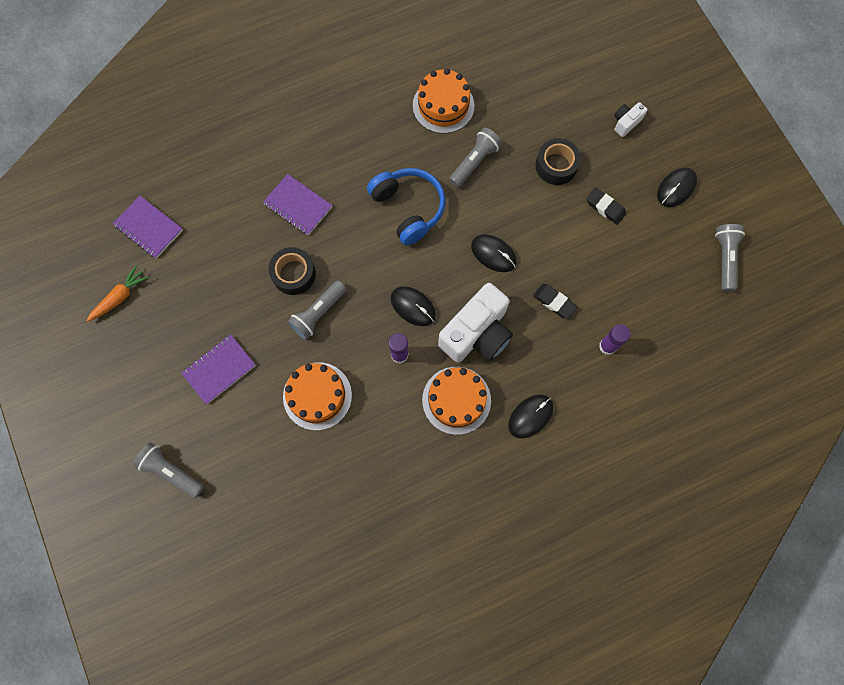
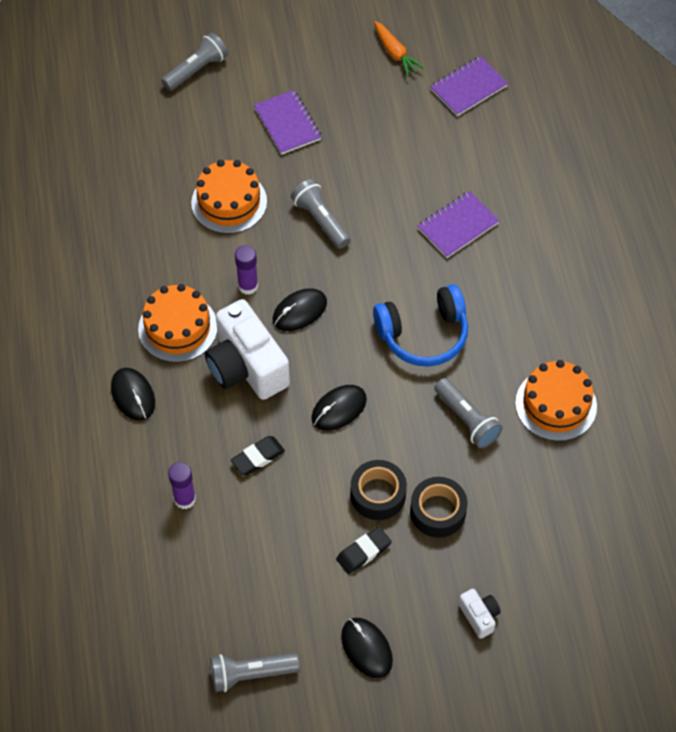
camera: 105 degrees right, 15 degrees down
(294, 274) = (374, 207): black tape -> black tape (378, 494)
(724, 259) = (251, 674): grey flashlight -> grey flashlight turned 150 degrees clockwise

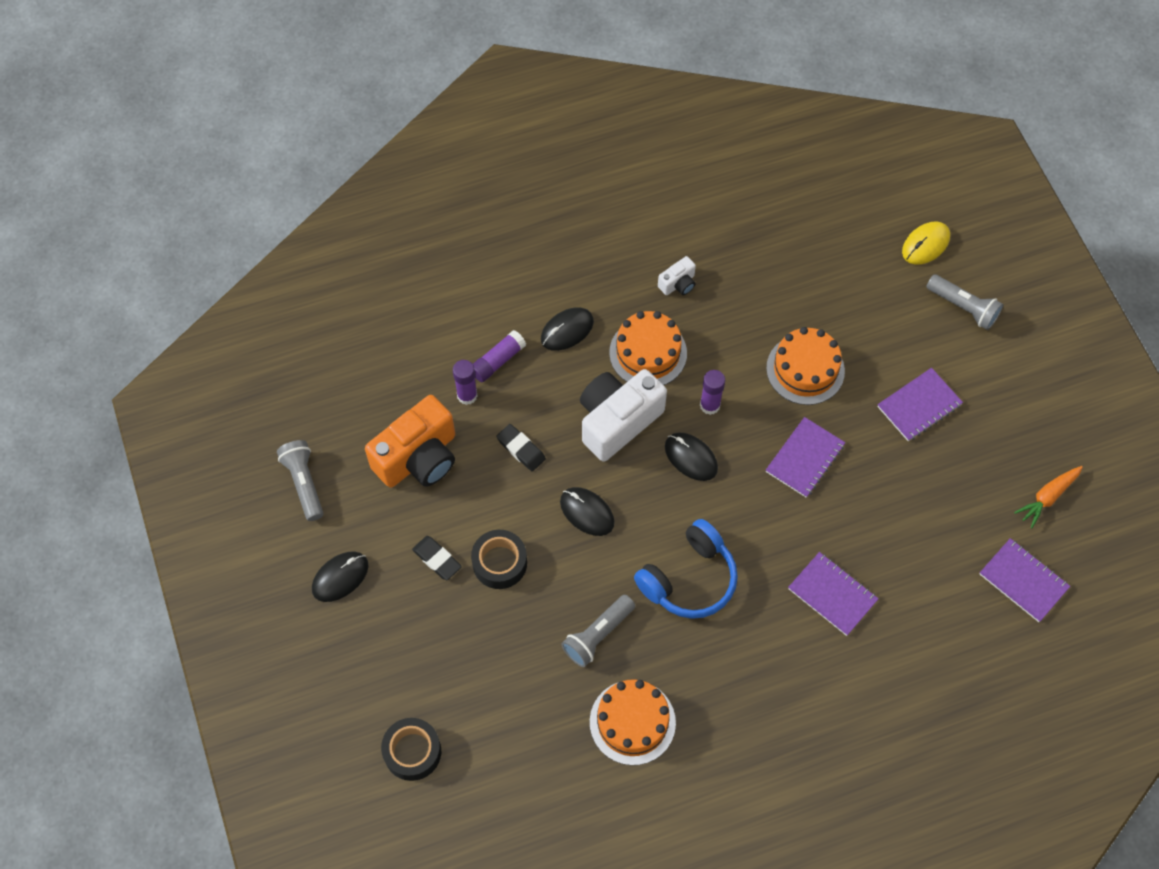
camera: 80 degrees right, 5 degrees up
(122, 83) = (925, 244): none -> yellow mouse
(152, 464) = (498, 361): none -> purple glue stick
(246, 555) = (418, 458): none -> orange camera
(320, 220) = (805, 458): grey flashlight -> purple notebook
(423, 334) = (689, 579): blue headphones -> blue headphones turned 105 degrees counterclockwise
(438, 511) = (490, 621): black tape -> black tape (412, 752)
(479, 616) = (385, 675): white camera -> white camera (678, 284)

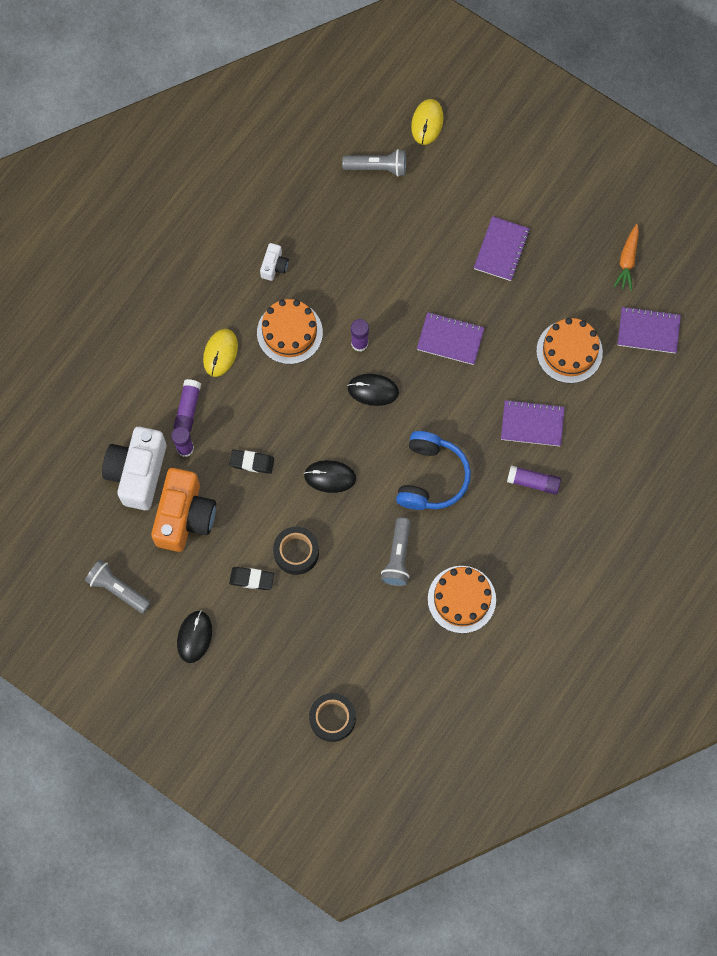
camera: 35 degrees left, 10 degrees up
(567, 330) = (220, 353): black mouse -> yellow mouse
(617, 421) = (304, 397): white camera -> white camera (137, 472)
(792, 653) = (533, 482): none -> purple glue stick
(805, 369) = (407, 273): orange cake -> orange cake (569, 351)
(805, 458) = (450, 339): purple notebook -> purple notebook turned 75 degrees counterclockwise
(963, 307) = (484, 155): grey flashlight -> grey flashlight (377, 167)

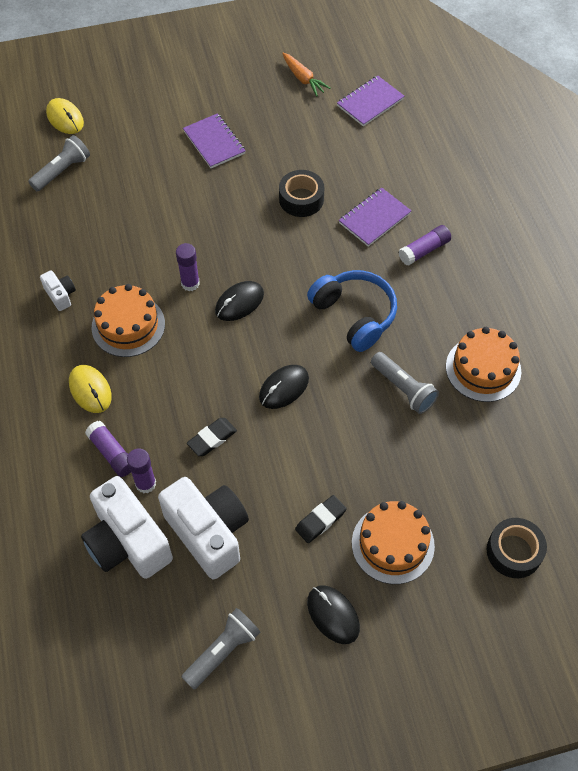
camera: 50 degrees left, 15 degrees down
(117, 589) = (222, 651): grey flashlight -> grey flashlight turned 150 degrees clockwise
(185, 516) = (208, 533): orange camera -> white camera
(296, 552) = (328, 464): black tape -> black tape (301, 199)
(450, 339) = (251, 222): purple notebook -> none
(569, 351) = (338, 157): orange cake -> orange cake (393, 544)

